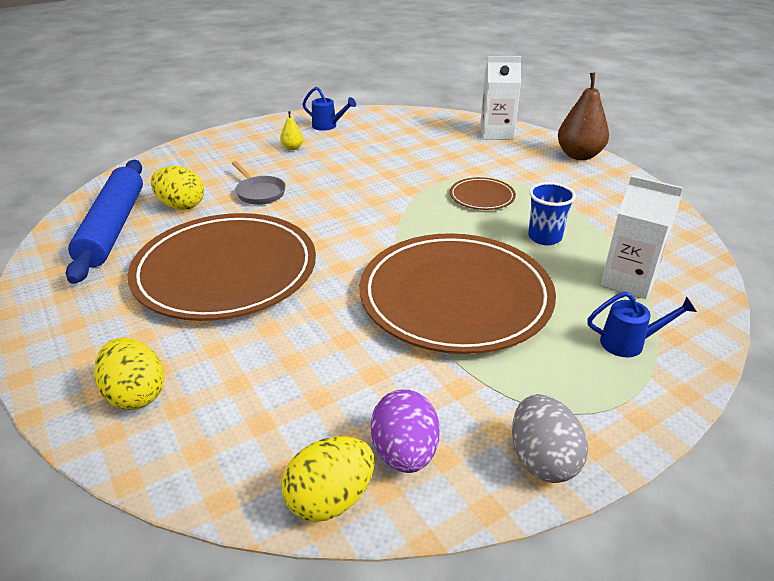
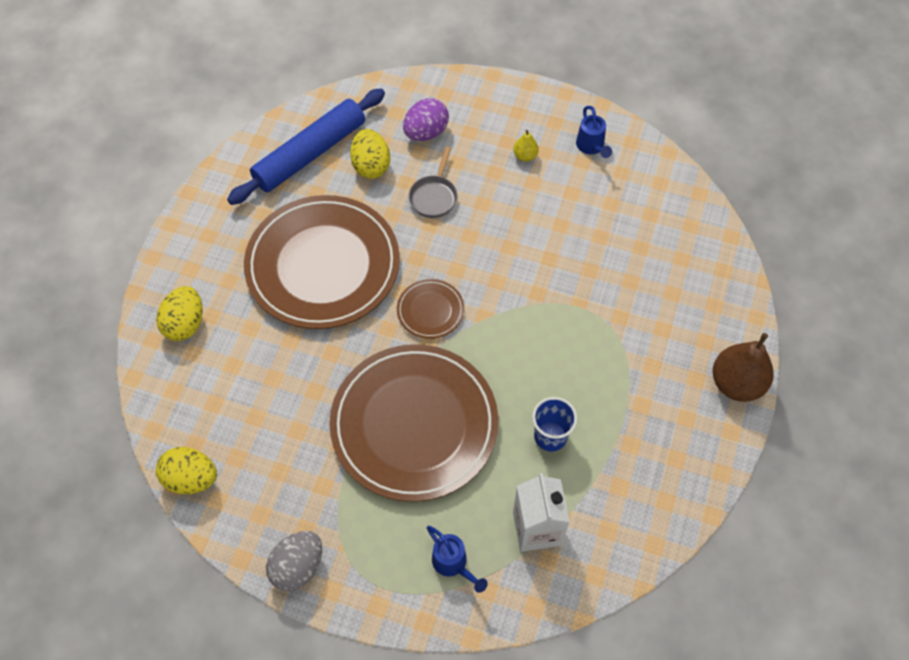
camera: 50 degrees right, 25 degrees up
(405, 453) = (248, 492): purple egg -> purple egg (426, 132)
(482, 197) = (575, 352): brown plate -> brown plate (430, 310)
(496, 133) = (716, 287): white carton -> none

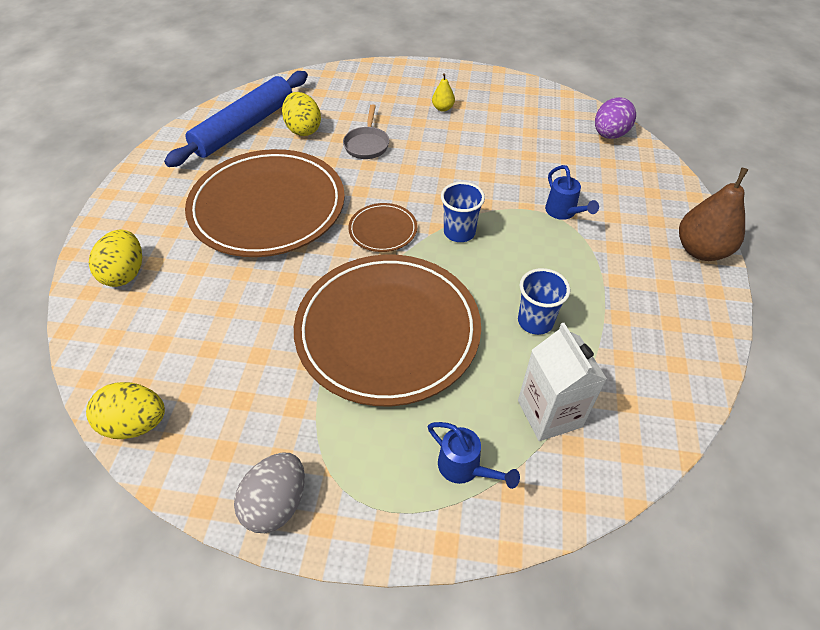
camera: 10 degrees left, 10 degrees down
(426, 132) = (349, 102): purple egg -> purple egg (609, 135)
(504, 325) = (459, 232): none -> blue cup
(591, 147) = (499, 96): blue watering can -> blue watering can (563, 212)

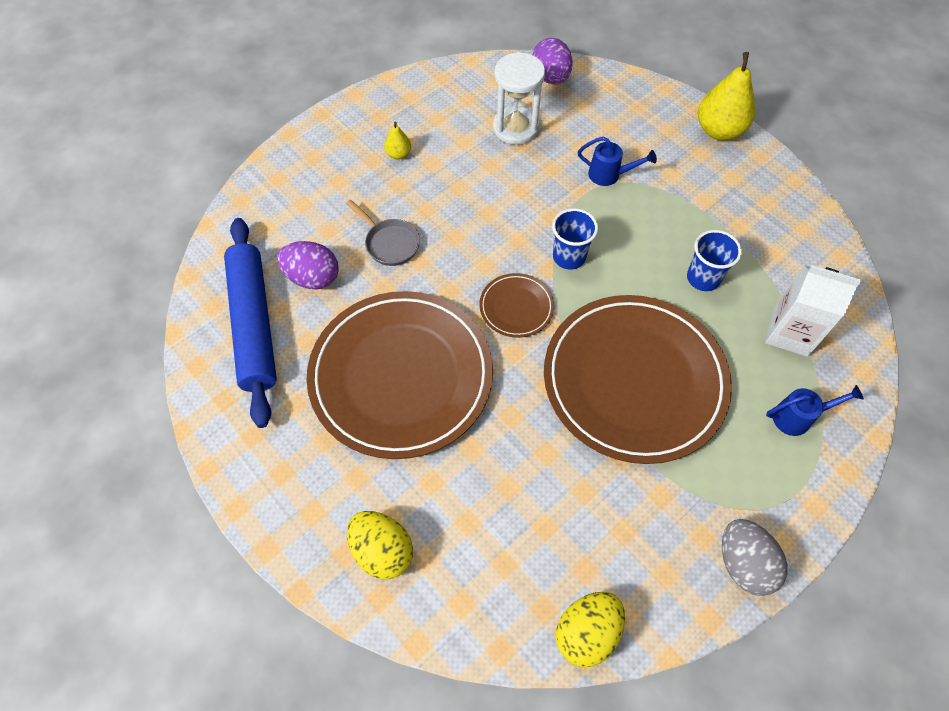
camera: 50 degrees left, 10 degrees up
(303, 129) = (313, 277): yellow egg -> purple egg
(538, 144) = (515, 128): none -> white hourglass
(701, 250) = (718, 130): brown pear -> yellow pear

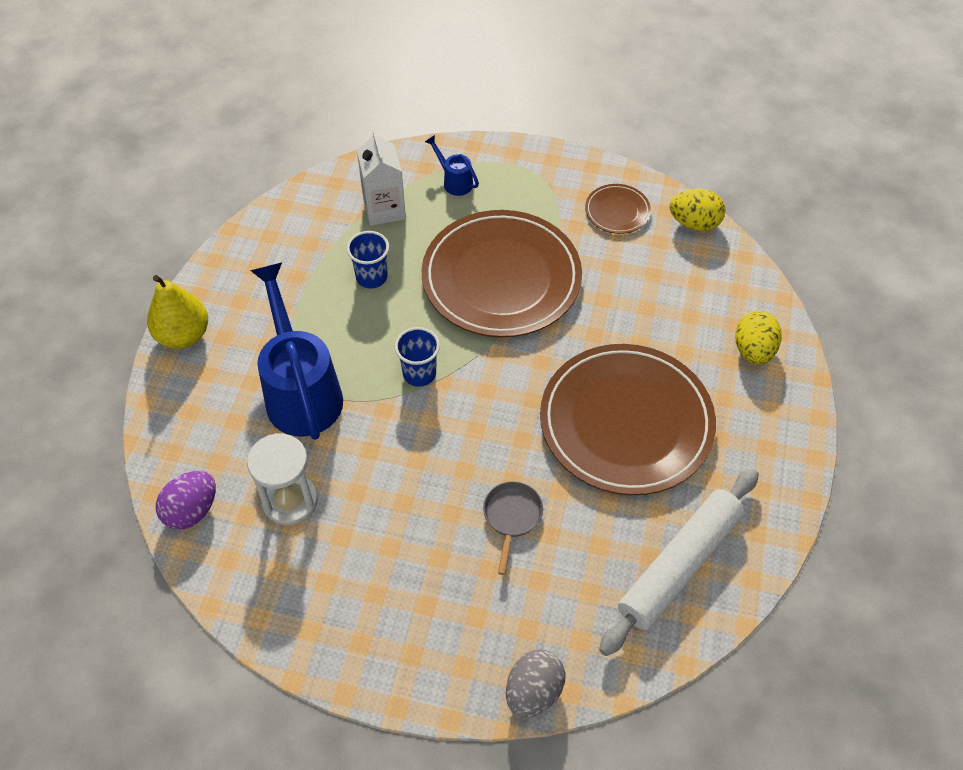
camera: 125 degrees left, 5 degrees down
(254, 324) = (679, 565): blue rolling pin -> white rolling pin
(313, 277) = (597, 554): purple egg -> none
(398, 154) = (400, 585): yellow pear -> none
(516, 307) = (499, 383): brown plate -> brown plate (617, 211)
(609, 175) = (301, 391): blue watering can -> blue watering can, size x2.29
(743, 563) = (583, 171): grey egg -> grey egg (533, 691)

